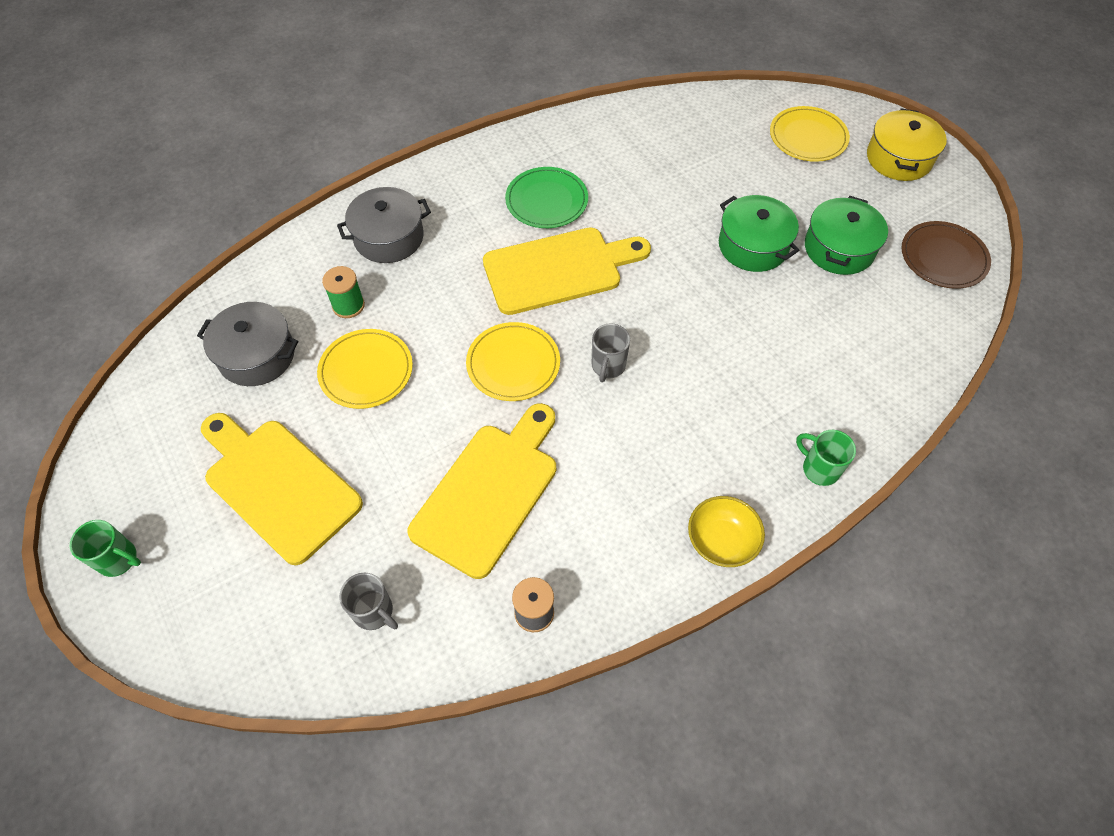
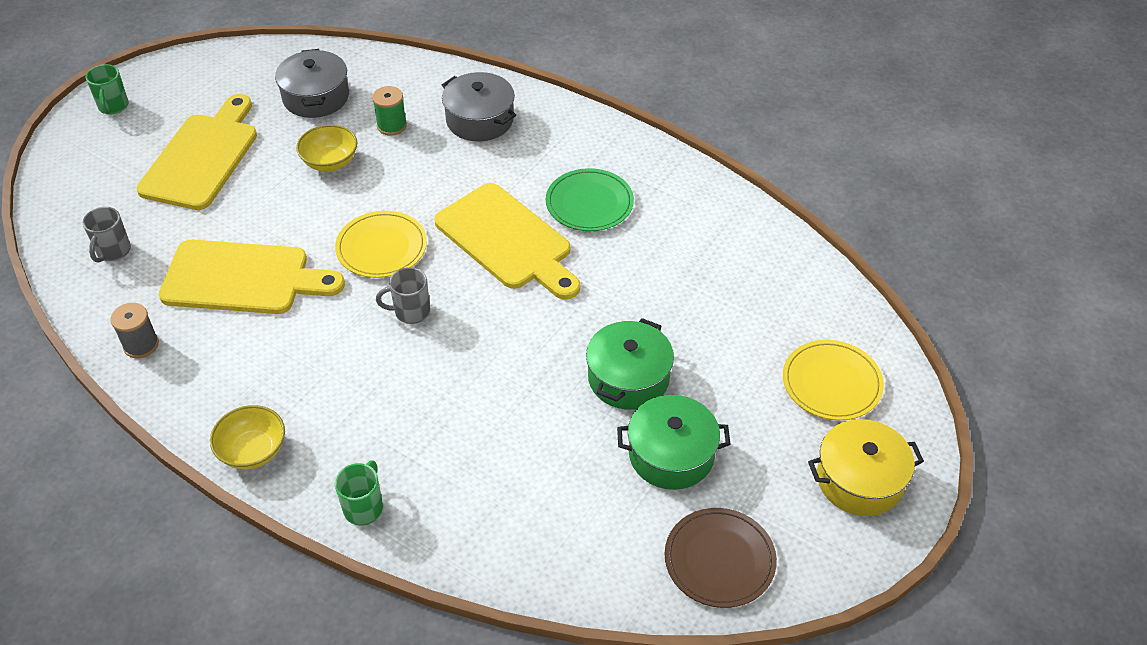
camera: 65 degrees right, 10 degrees down
(366, 371) = (330, 162): yellow plate -> yellow bowl

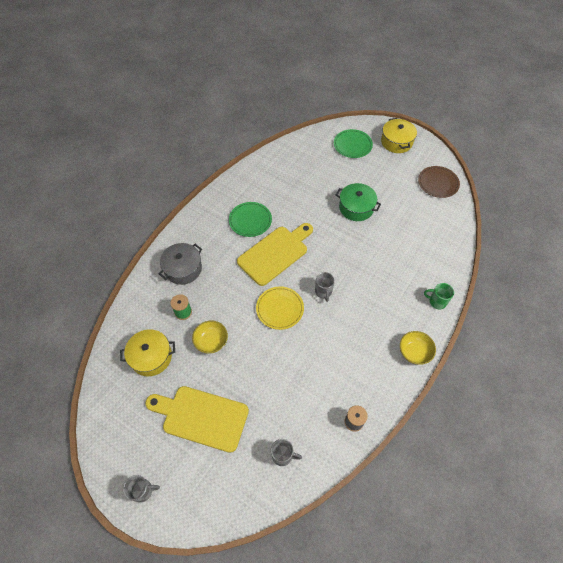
camera: 90 degrees left, 10 degrees up
(113, 106) = (143, 490): green mug -> grey mug
(243, 278) = (303, 375): yellow cutting board -> none
(316, 97) = (151, 357): grey pot -> yellow pot
(671, 454) = (393, 195): green pot -> none
(831, 383) = (352, 145): yellow plate -> green plate

